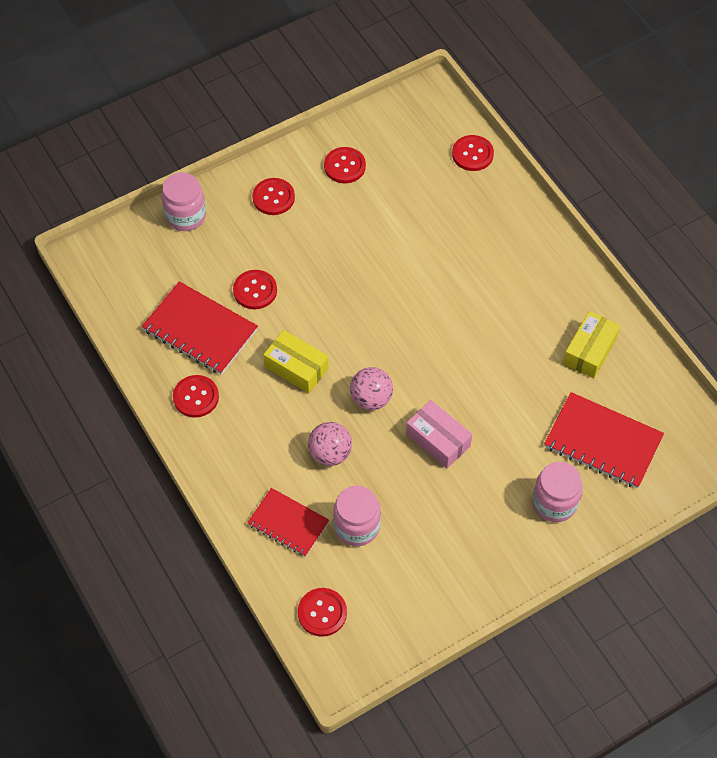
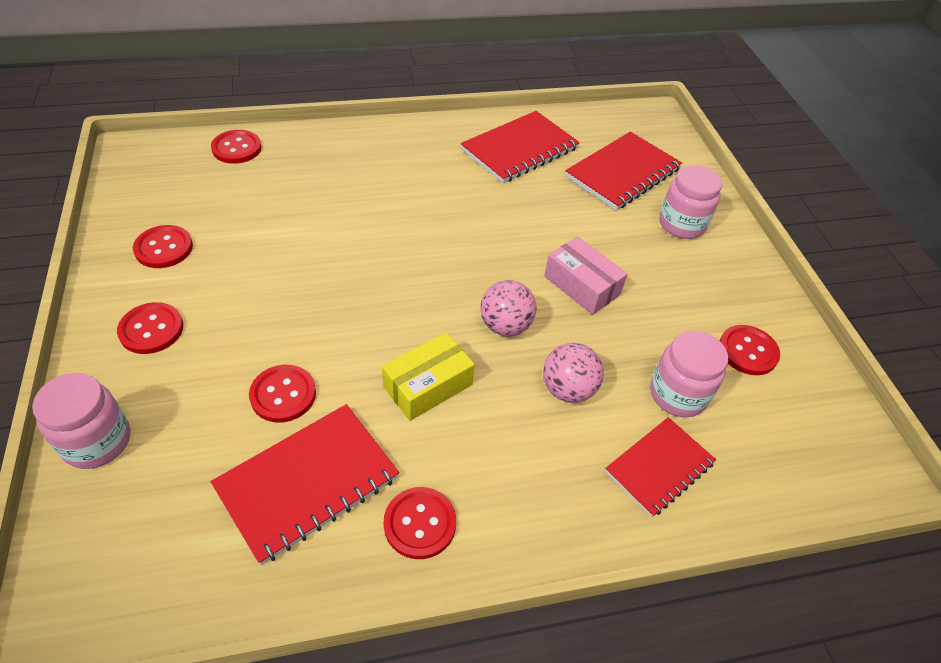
camera: 75 degrees left, 10 degrees down
(322, 613) = (795, 469): red button -> red button (747, 351)
(438, 440) = (582, 285): pink box -> pink box turned 75 degrees clockwise
(590, 351) = (519, 149): yellow box -> red notebook

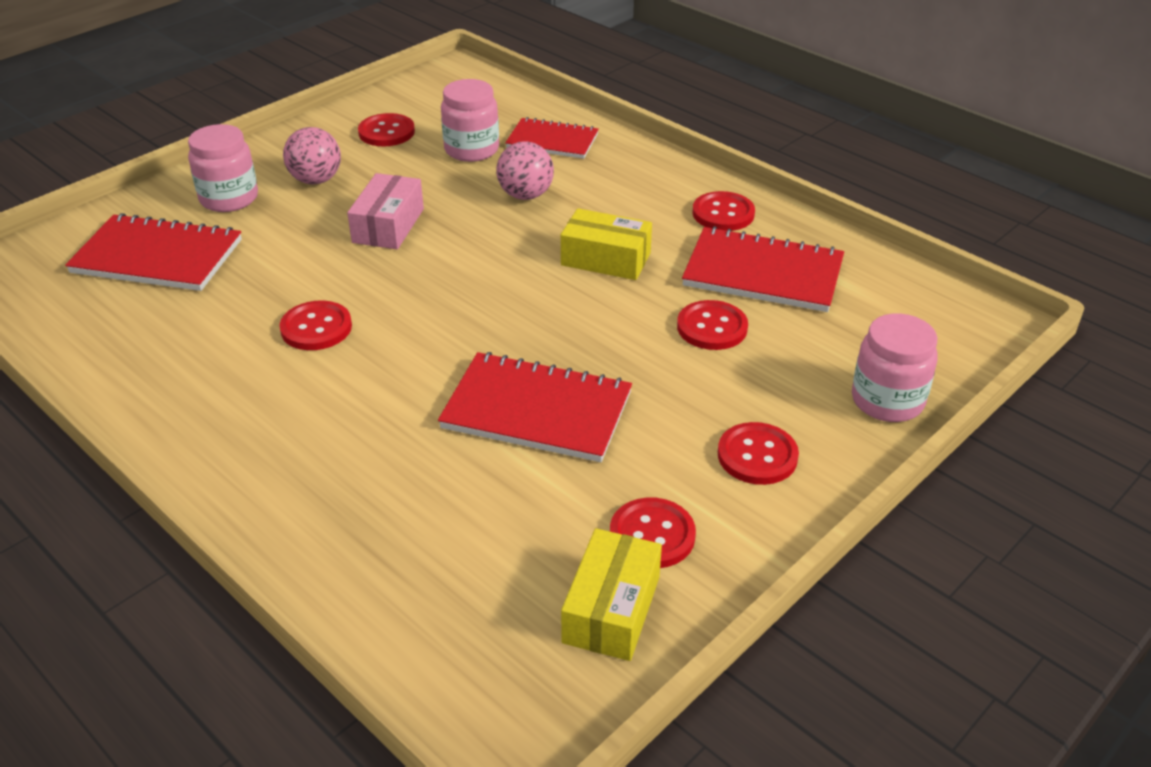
camera: 120 degrees left, 10 degrees down
(146, 209) = (611, 609): none -> yellow box
(236, 148) = (394, 614): red button -> red button (316, 328)
(505, 326) = (490, 247): pink ball -> pink ball (316, 180)
(519, 149) = (165, 345): red notebook -> red notebook (537, 411)

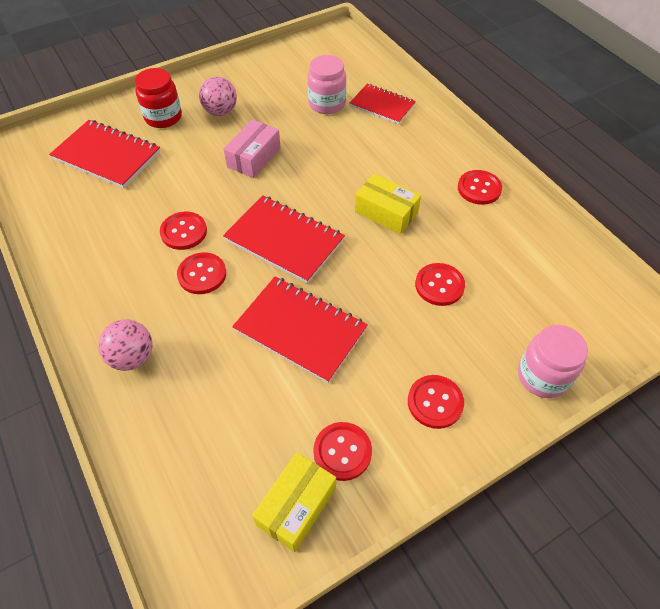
camera: 15 degrees right, 15 degrees up
(229, 198) = (163, 117): pink jar -> red jar
(386, 132) = (277, 80): red button -> red button (202, 274)
(526, 195) = (350, 148): pink ball -> pink ball (132, 357)
(763, 273) = (490, 246): red notebook -> red notebook (284, 240)

